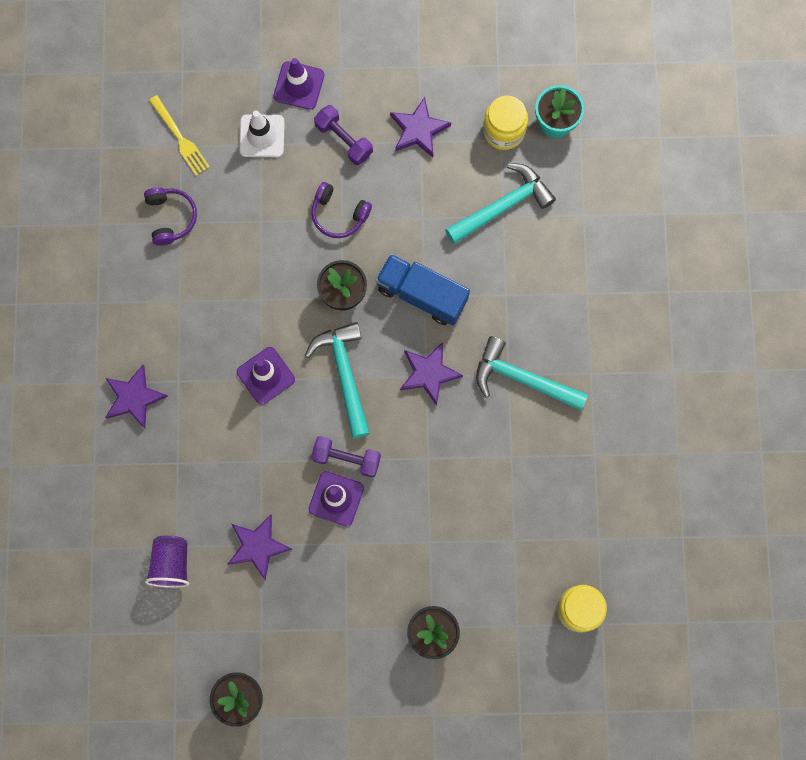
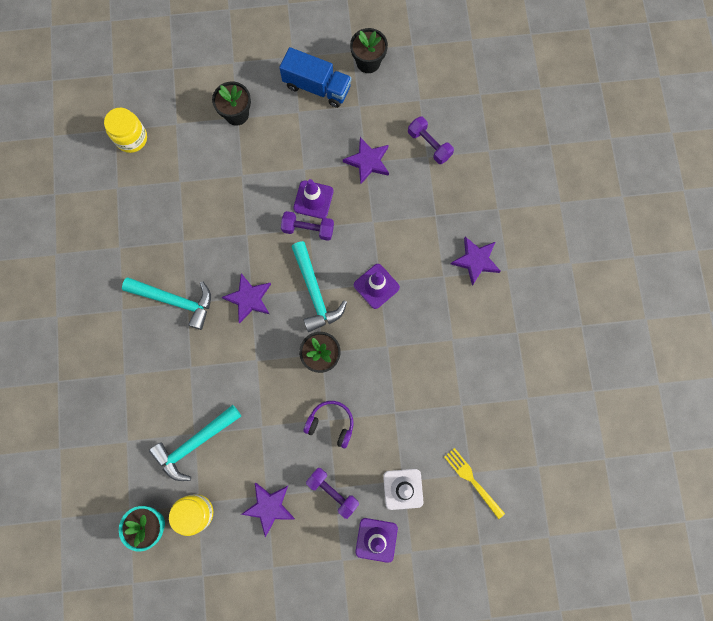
camera: 175 degrees right, 0 degrees up
(171, 217) = (469, 409): purple headphones -> none
(171, 563) = (429, 145): purple cup -> purple dumbbell
(422, 295) = (258, 361): blue truck -> blue truck (317, 87)

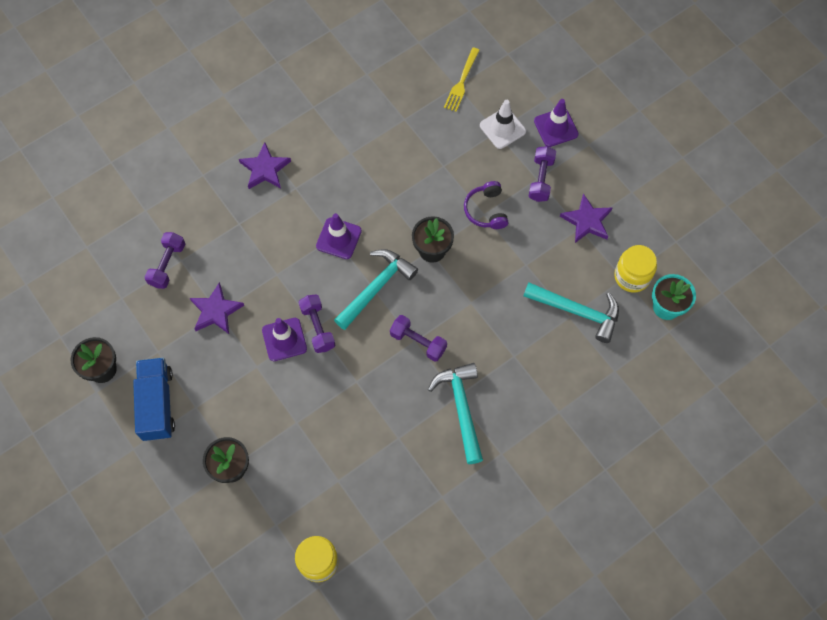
camera: 120 degrees left, 10 degrees down
(249, 299) = (418, 342): purple star -> purple dumbbell

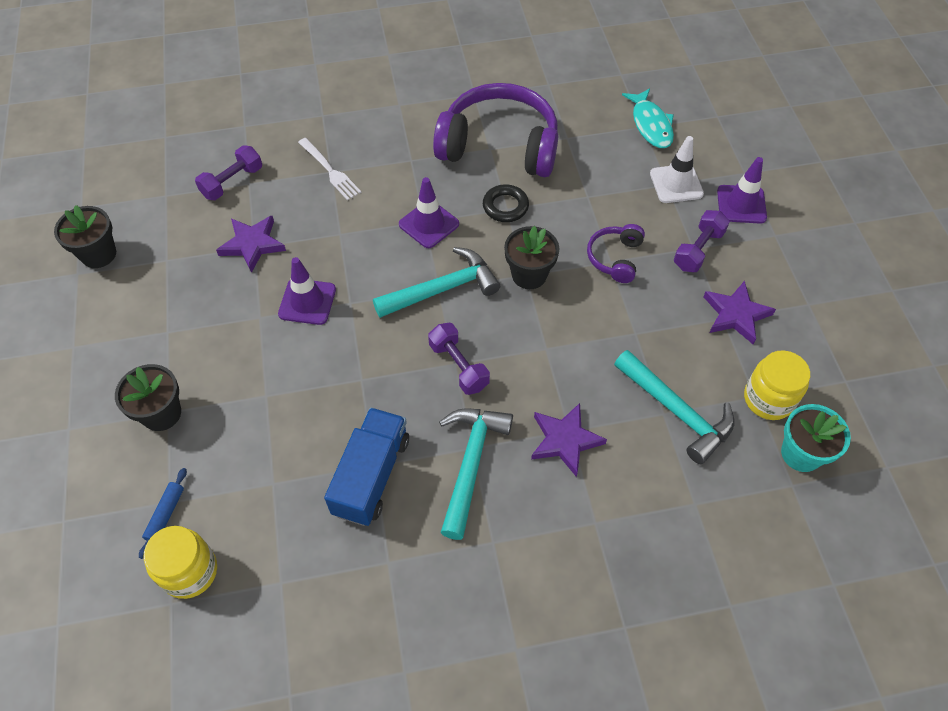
camera: 25 degrees right, 10 degrees down
(157, 404) = (129, 312): blue truck -> blue truck (371, 476)
(238, 223) = (330, 170): none -> white fork
(265, 169) = (389, 132): purple star -> purple star (565, 440)
(279, 534) = (165, 515): none -> blue rolling pin
(317, 327) = (351, 304): purple dumbbell -> none
(357, 147) = (499, 146): none -> purple headphones
(387, 199) = (505, 206): none -> black ring
(462, 82) = (650, 125): yellow fork -> turquoise fish

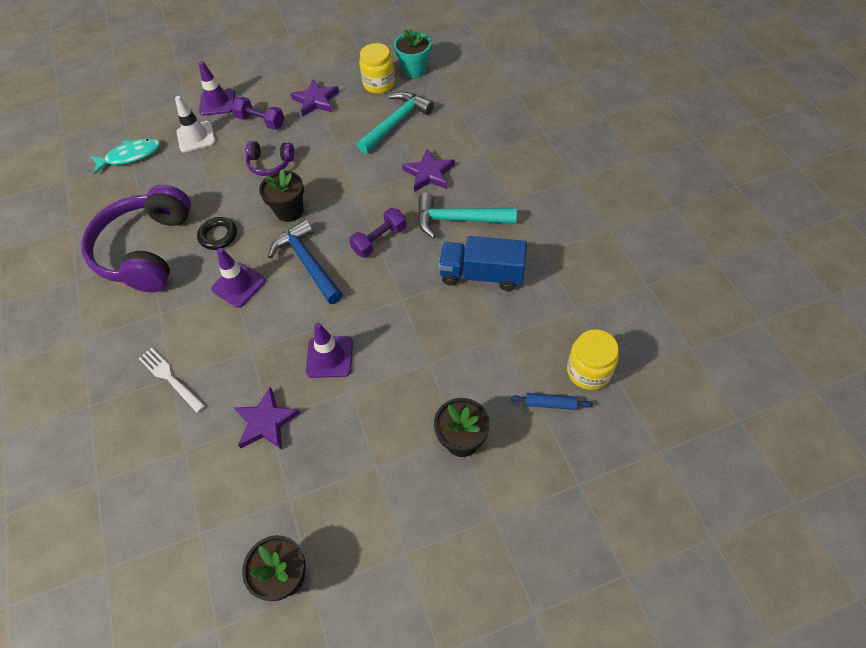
camera: 95 degrees left, 0 degrees up
(232, 182) = (182, 467): purple dumbbell -> none
(330, 170) = (170, 378): white fork -> white fork turned 90 degrees counterclockwise
(443, 289) = (307, 263): turquoise hammer -> blue hammer

